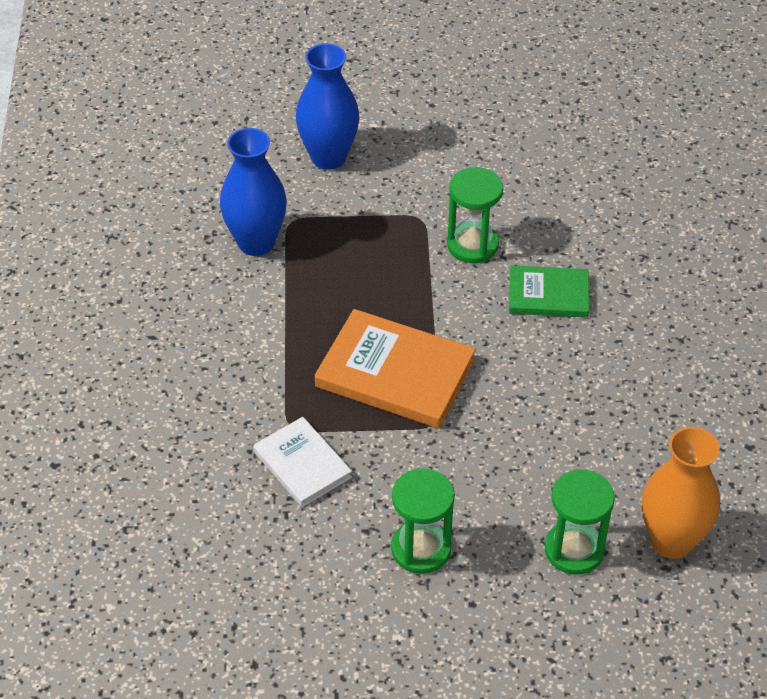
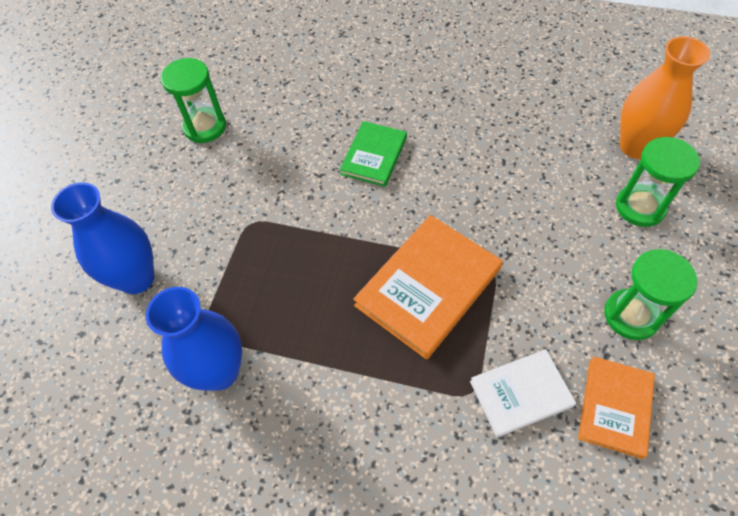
camera: 70 degrees left, 10 degrees up
(311, 541) = (615, 407): none -> orange book
(472, 245) = (299, 192): green hourglass -> green hourglass (205, 127)

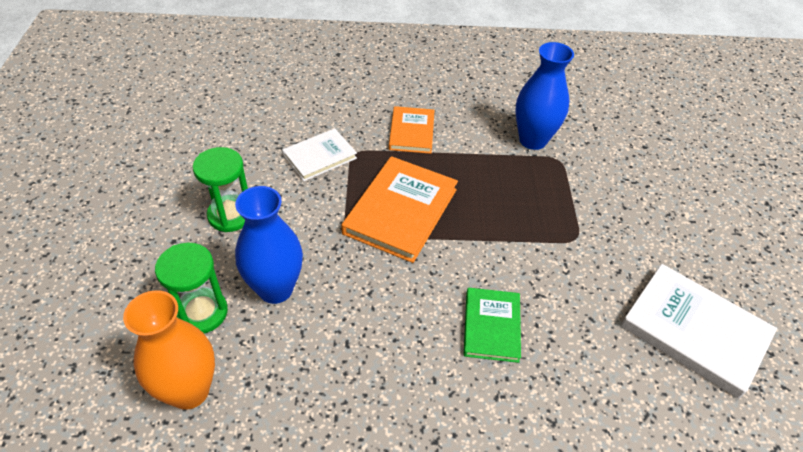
camera: 160 degrees right, 10 degrees down
(137, 278) = (637, 184): blue vase -> blue vase (275, 289)
(205, 127) = (694, 331): green hourglass -> white book
(615, 407) = (253, 158): orange book -> orange book (412, 132)

